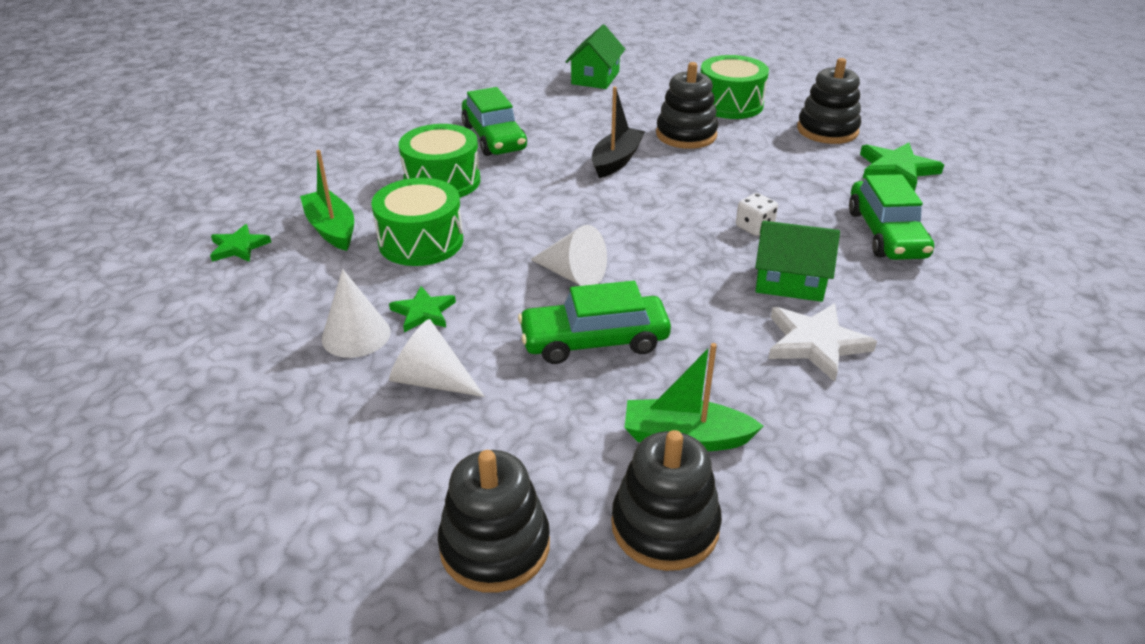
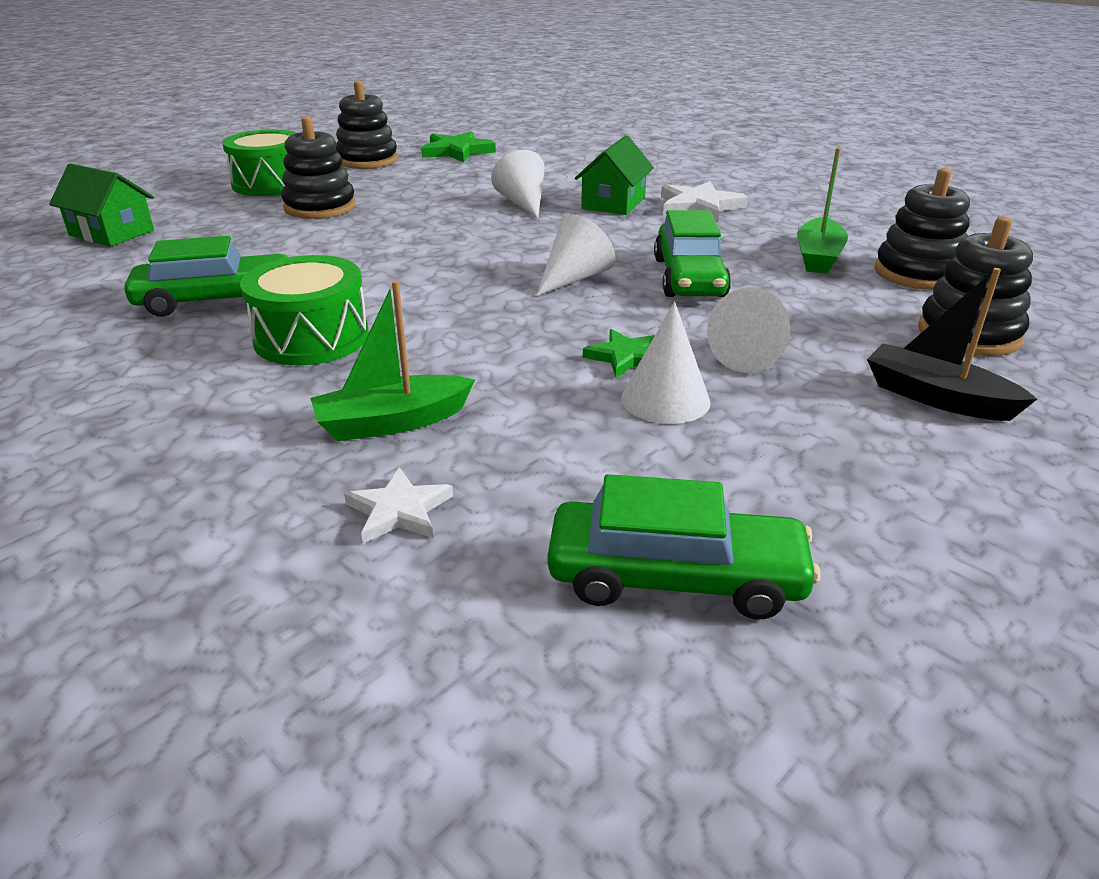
camera: 80 degrees left, 5 degrees down
(238, 247) = (399, 511): green star -> white star
(421, 241) = (465, 355): green drum -> none
(616, 160) = (348, 241): black boat -> black boat (937, 398)
(754, 227) = (523, 203): white dice -> white cone
(886, 234) = (555, 168): green car -> green car (676, 577)

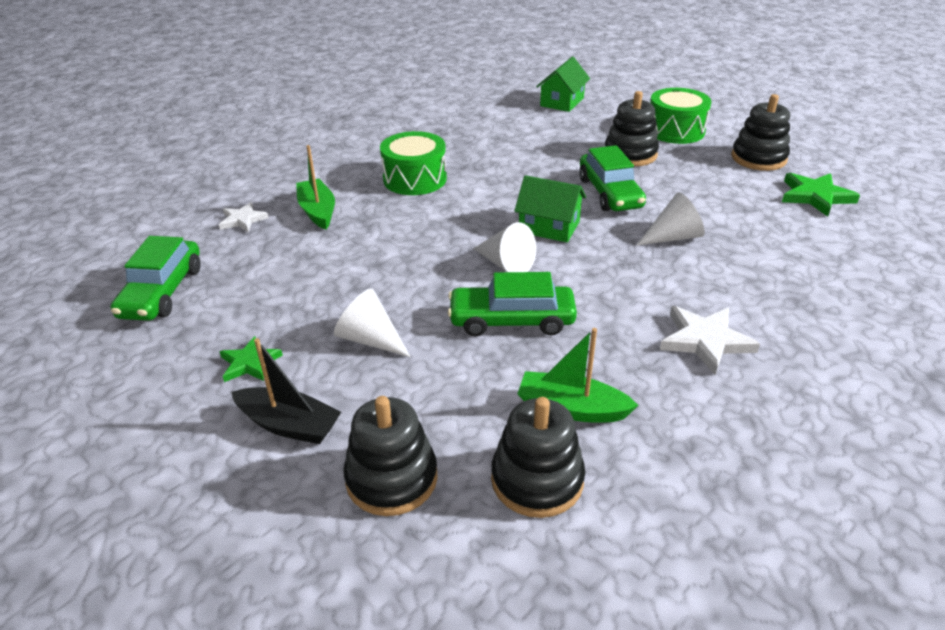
camera: 90 degrees right, 5 degrees up
(216, 300) = (465, 146): green car -> green car (609, 193)
(613, 203) = (694, 286): green house -> green house (549, 227)
(625, 357) = (376, 284): green star -> green star (249, 363)
(665, 399) = (318, 297): white cone -> none
(937, 398) = (289, 425): black boat -> black boat turned 75 degrees clockwise

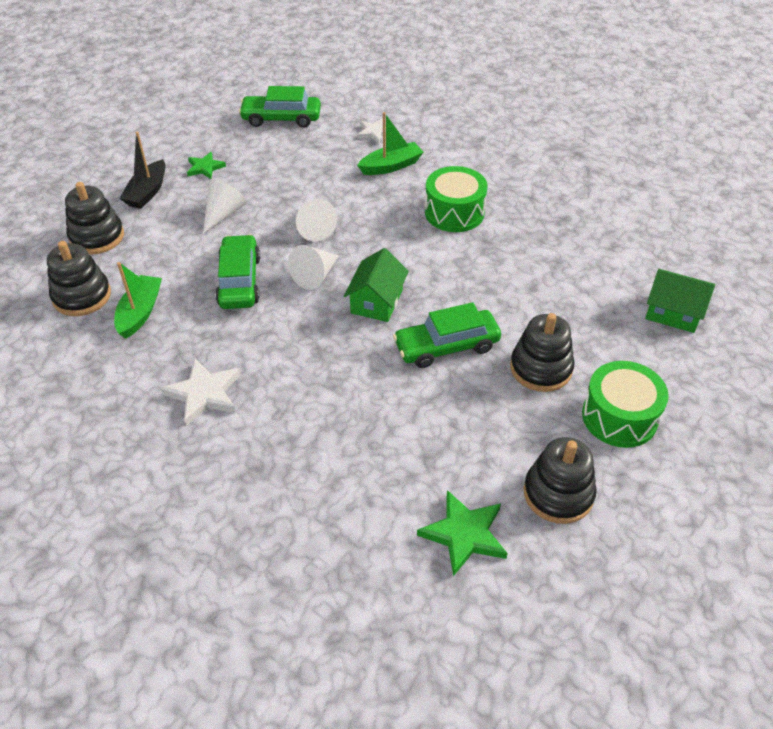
camera: 85 degrees right, 10 degrees up
(673, 237) = (364, 389): white cone -> white cone (313, 228)

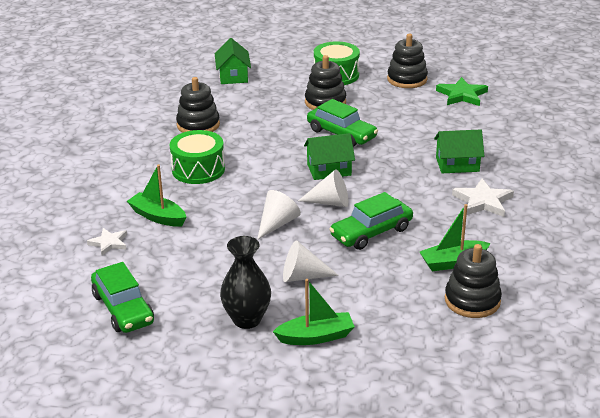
camera: 120 degrees left, 15 degrees down
(97, 237) = (403, 333): black stacking toy -> black stacking toy (198, 125)
(147, 192) = (316, 337): black boat -> green boat
(205, 167) = (247, 319): green star -> black vase
(293, 416) = (457, 164): none -> green house

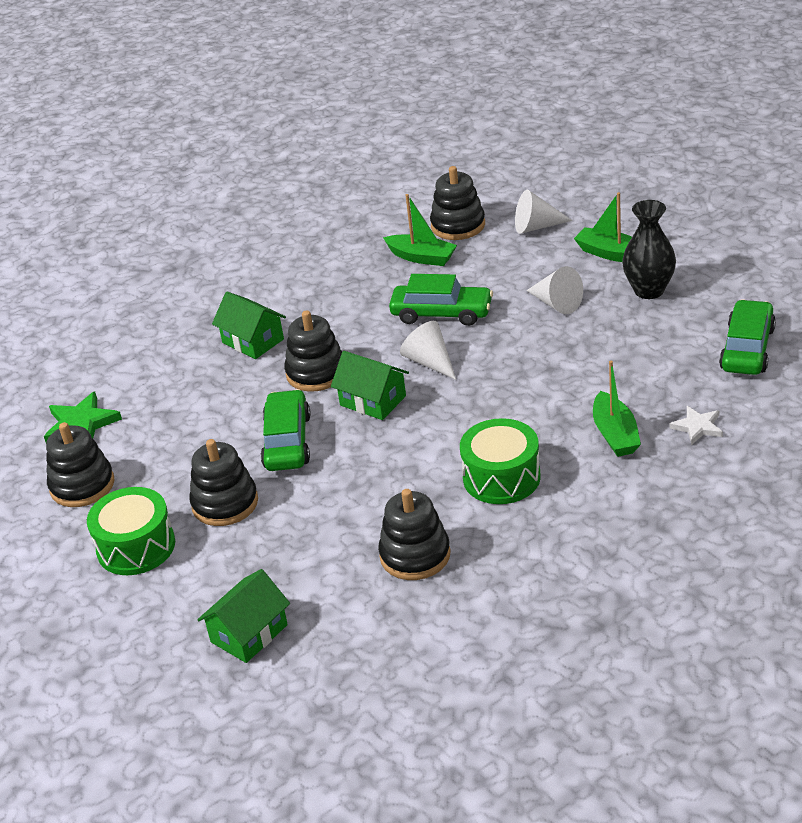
camera: 130 degrees left, 5 degrees up
(277, 224) = (509, 364): white cone -> white cone (536, 227)
(387, 167) = (316, 373): none -> black stacking toy
(483, 201) = (304, 294): white star -> none

